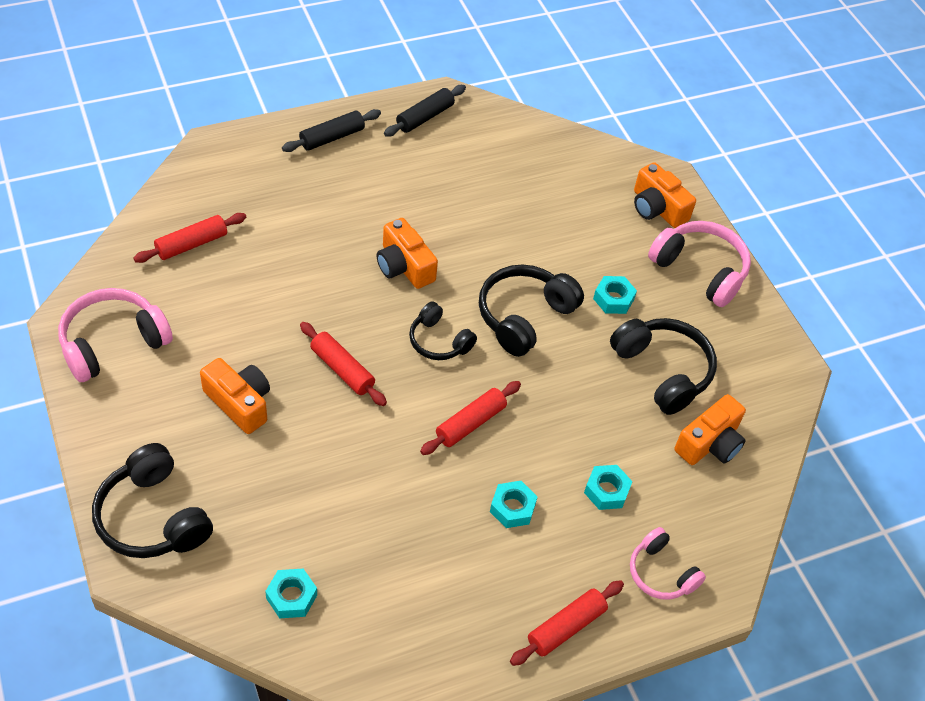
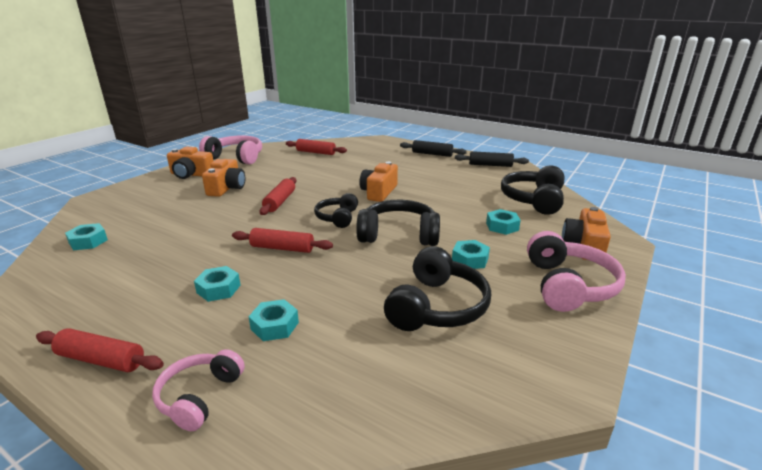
camera: 60 degrees right, 25 degrees down
(153, 517) = (130, 194): black headphones -> black headphones (533, 200)
(576, 230) = (502, 226): none -> turquoise nut
(710, 443) = (392, 366): orange camera -> orange camera (191, 174)

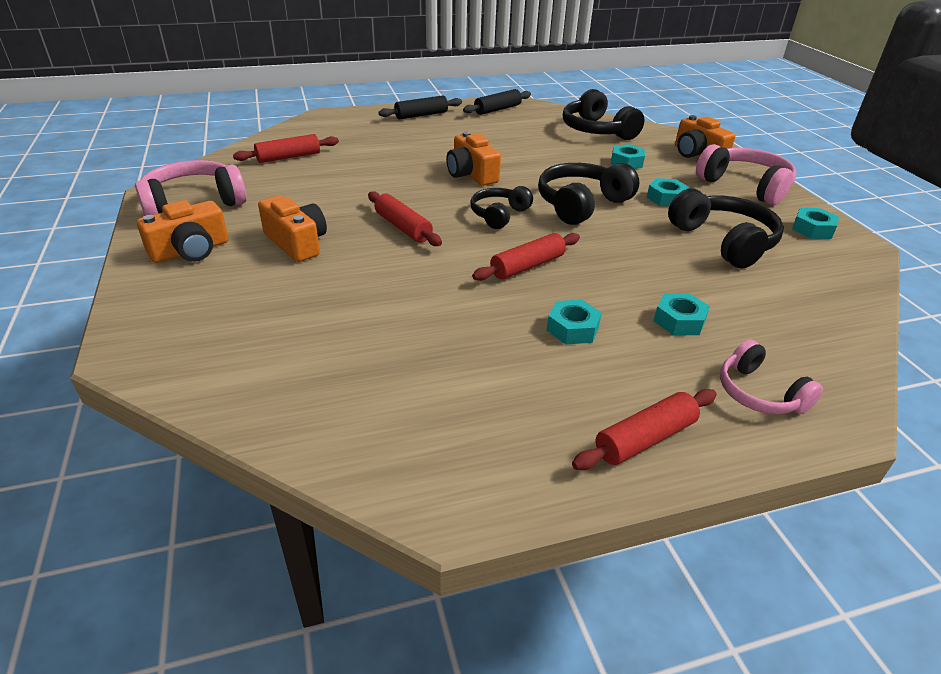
camera: 50 degrees left, 10 degrees up
(88, 241) = (303, 389): turquoise nut -> turquoise nut (812, 229)
(337, 218) = (499, 215): black headphones -> black headphones turned 75 degrees clockwise

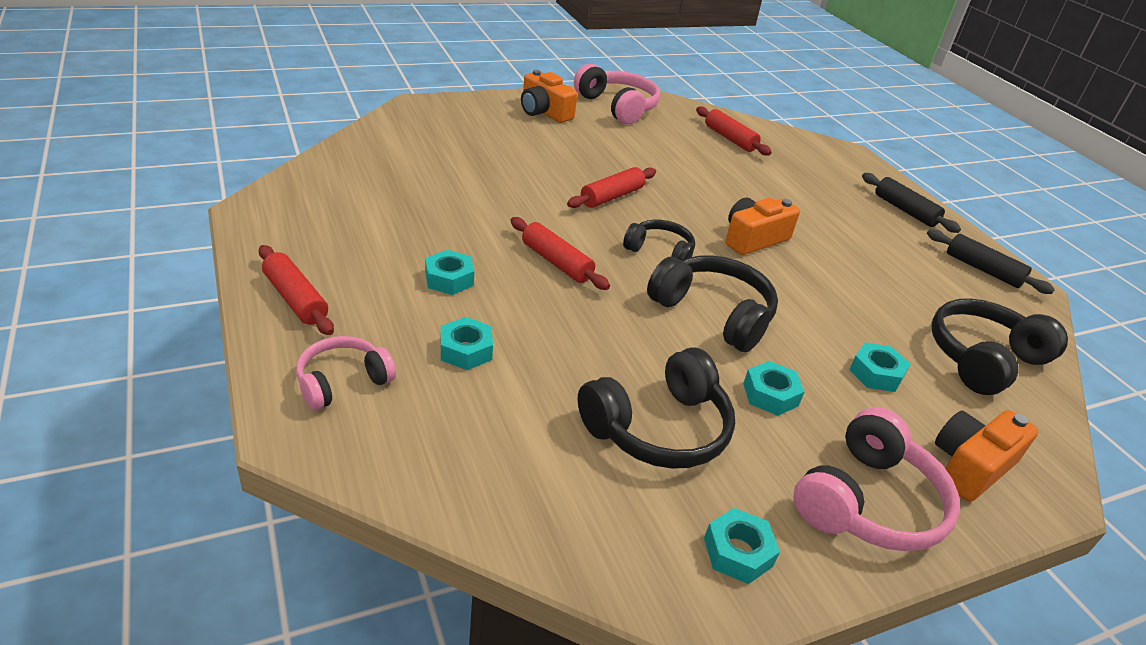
camera: 80 degrees right, 0 degrees up
(297, 243) = (567, 149): orange camera -> none

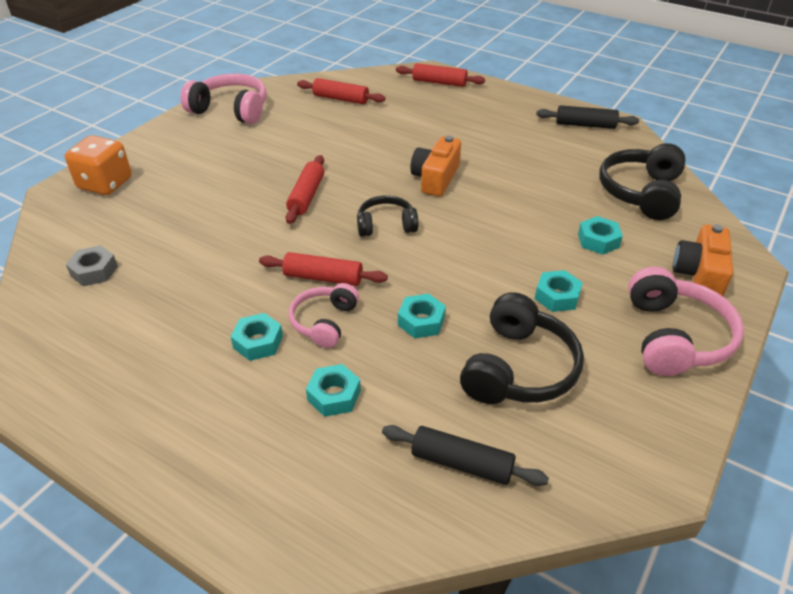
camera: 30 degrees left, 5 degrees up
(295, 299) = (150, 441): red rolling pin -> red rolling pin (439, 82)
(342, 381) = (270, 487): pink headphones -> pink headphones (324, 322)
(383, 168) = (94, 271): none -> grey nut
(457, 115) = (105, 184): none -> orange dice
(544, 112) = (177, 144): orange camera -> none
(713, 313) = (467, 255): black headphones -> none
(738, 552) = (643, 424): turquoise nut -> turquoise nut (421, 321)
(905, 210) = (504, 102): black rolling pin -> black rolling pin (461, 463)

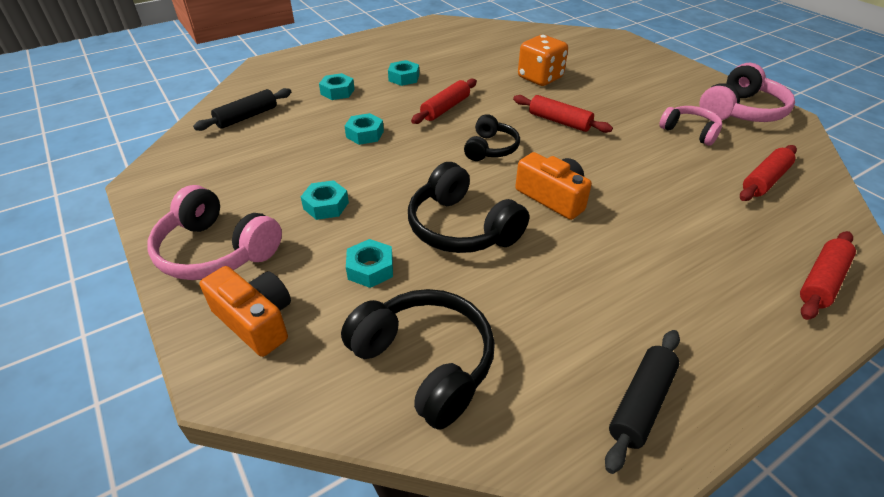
camera: 115 degrees right, 0 degrees up
(94, 271) = (514, 42): grey nut -> none
(105, 184) = (619, 51): orange dice -> orange dice (540, 78)
(324, 322) = (400, 100): pink headphones -> pink headphones (690, 131)
(518, 368) = (282, 159): black headphones -> black headphones (461, 228)

